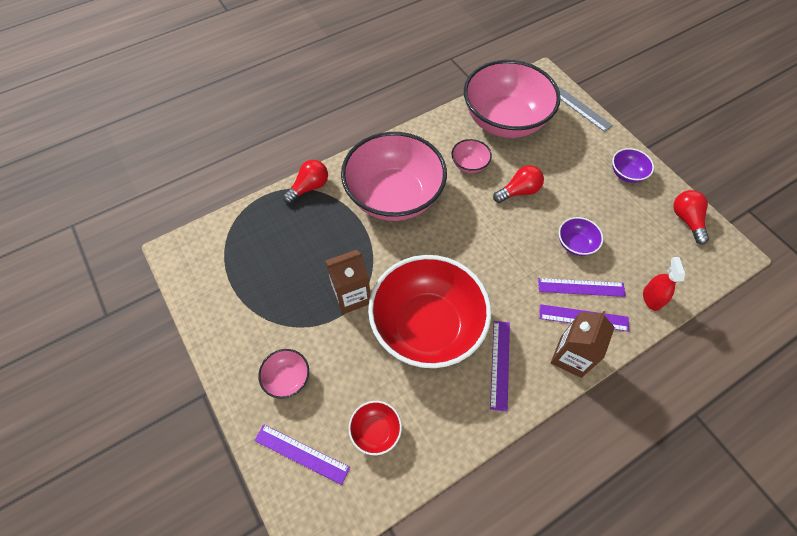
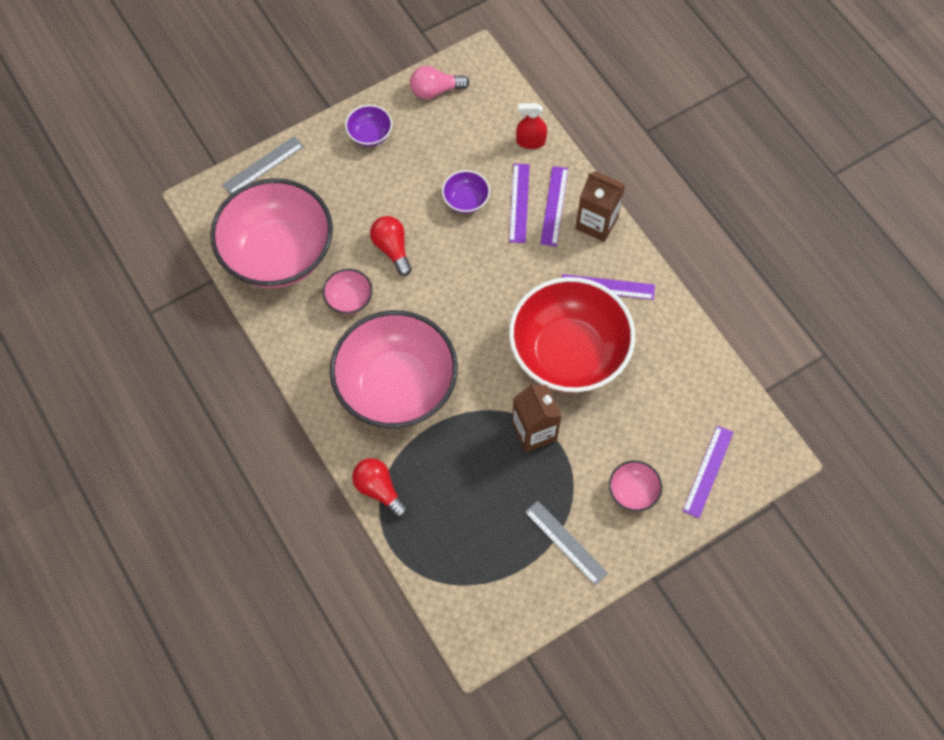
camera: 90 degrees left, 5 degrees up
(248, 319) = (566, 542): none -> grey ruler
(376, 431) = (681, 403): red bowl -> none
(686, 220) = (435, 90): red light bulb -> pink light bulb

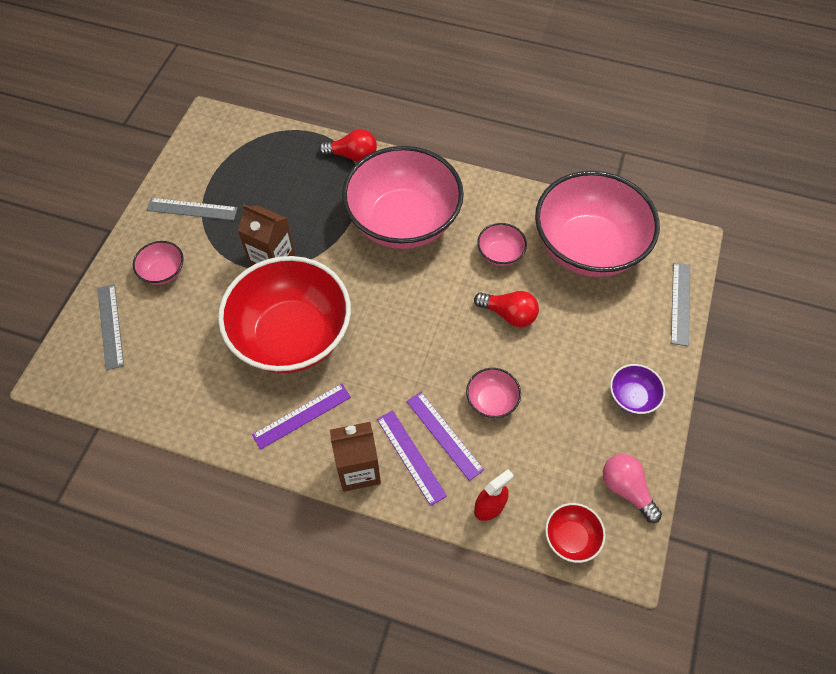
camera: 140 degrees right, 5 degrees down
(435, 90) = (626, 489): pink light bulb -> pink light bulb turned 75 degrees counterclockwise
(466, 200) = (491, 401): purple bowl -> pink bowl
(497, 91) = (571, 538): none -> red bowl
(708, 471) = (110, 326): purple ruler -> grey ruler

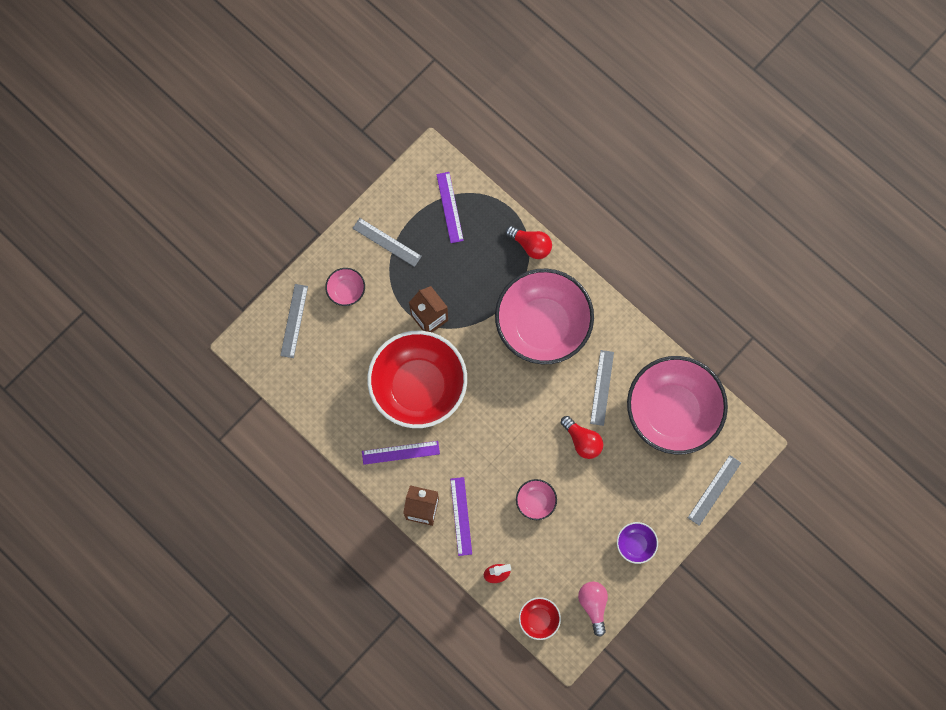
camera: 25 degrees right, 15 degrees up
(444, 435) = (490, 511): purple ruler -> purple ruler (449, 207)
(500, 254) = (602, 387): pink bowl -> grey ruler

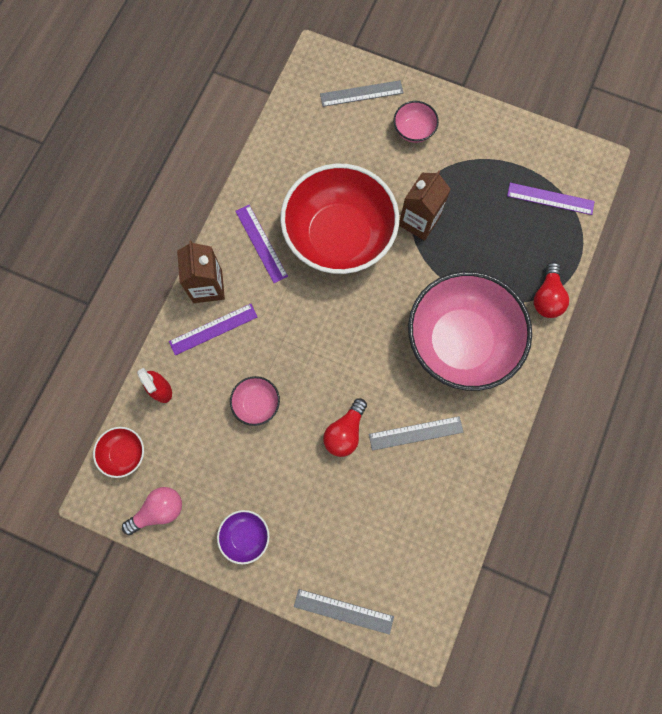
camera: 70 degrees right, 0 degrees up
(387, 242) = (483, 150): grey ruler -> none
(449, 207) = (550, 198): purple ruler -> purple ruler turned 45 degrees clockwise
(672, 412) = (418, 526): pink bowl -> none

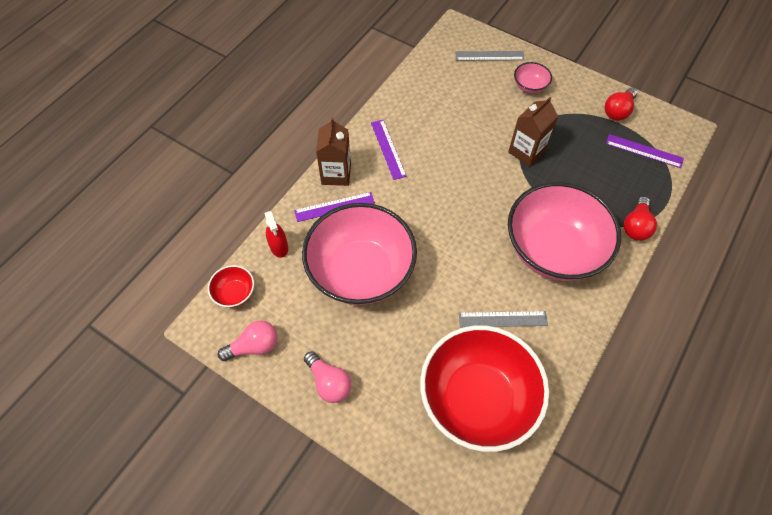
camera: 10 degrees right, 15 degrees down
(245, 536) = (329, 382): purple bowl -> pink light bulb
(256, 403) = (361, 271): pink bowl -> pink bowl, size x2.43
(339, 236) = (455, 153): red bowl -> red bowl (477, 398)
(343, 611) = (410, 469): grey ruler -> none
(345, 432) = (437, 307): red light bulb -> red light bulb (618, 111)

